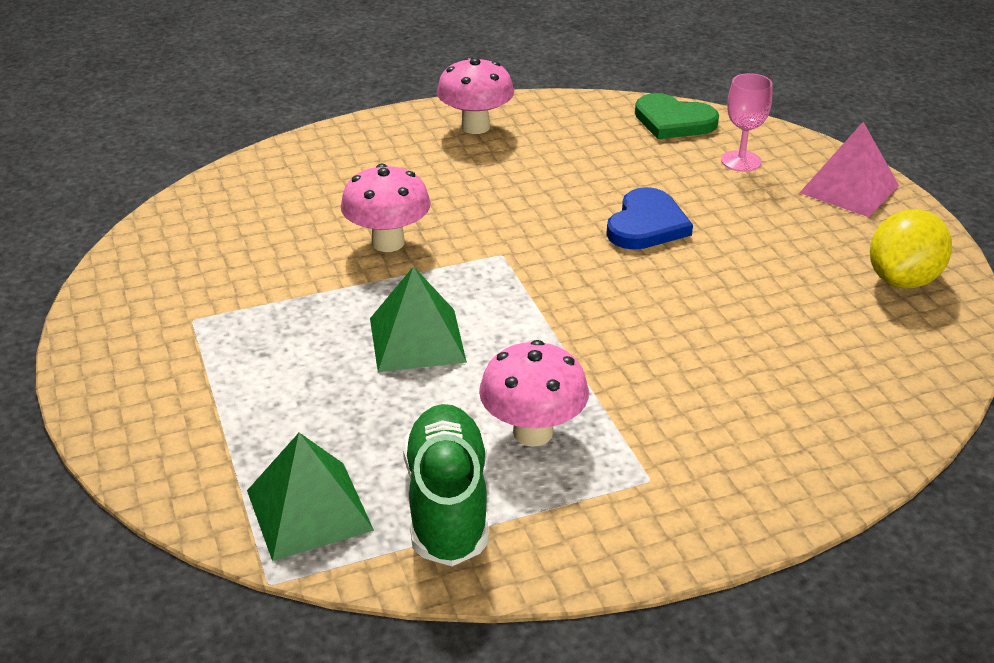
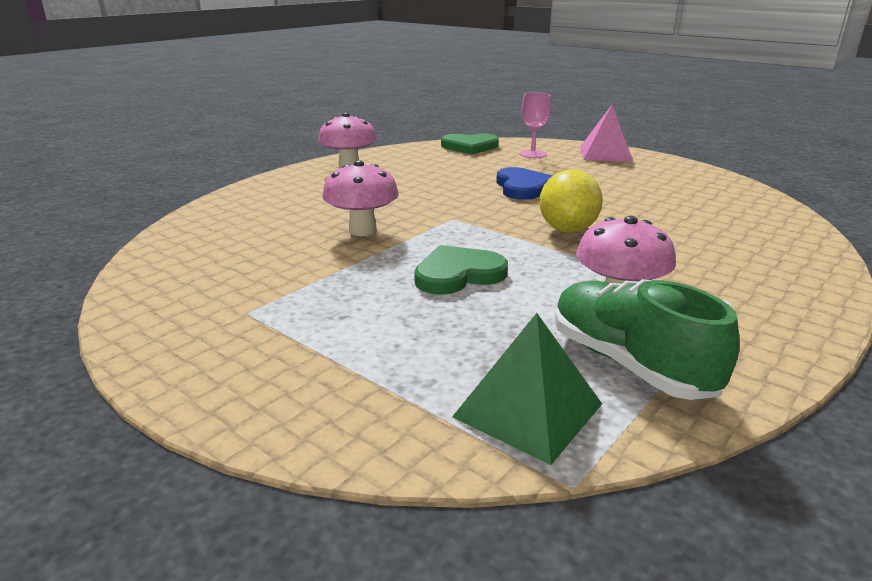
camera: 30 degrees left, 10 degrees down
(417, 339) = (458, 274): green pyramid -> green heart
(903, 280) = (693, 179): yellow lemon -> yellow lemon (567, 229)

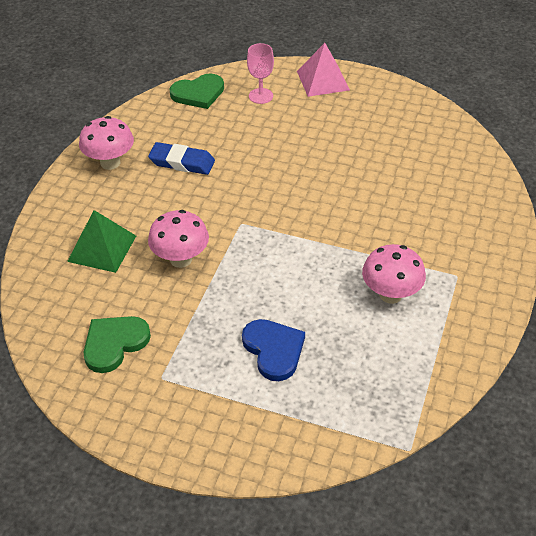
camera: 20 degrees left, 20 degrees up
(420, 177) = (182, 162): none -> blue eraser
(458, 274) = (278, 295): green heart -> green heart (114, 343)
(523, 187) = (275, 159): blue heart -> blue heart (274, 350)
(527, 410) = (371, 407): green pyramid -> green pyramid (102, 248)
(567, 229) = (332, 216): yellow lemon -> none
(629, 363) = (412, 353): green shoe -> none

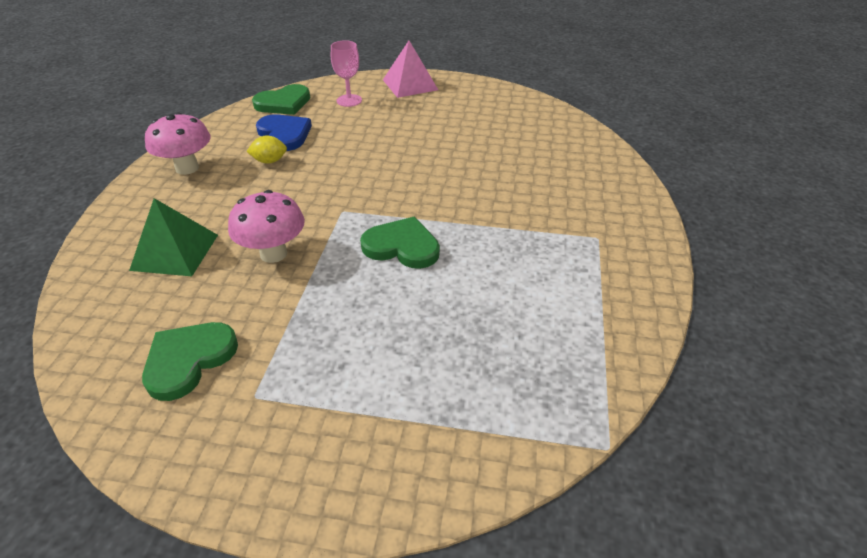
camera: 10 degrees left, 5 degrees down
(182, 162) = (269, 161): blue eraser -> yellow lemon
(274, 350) = (402, 342): blue heart -> blue heart (284, 134)
(287, 265) = (402, 246): none -> green heart
(390, 294) = (529, 264): pink mushroom -> none

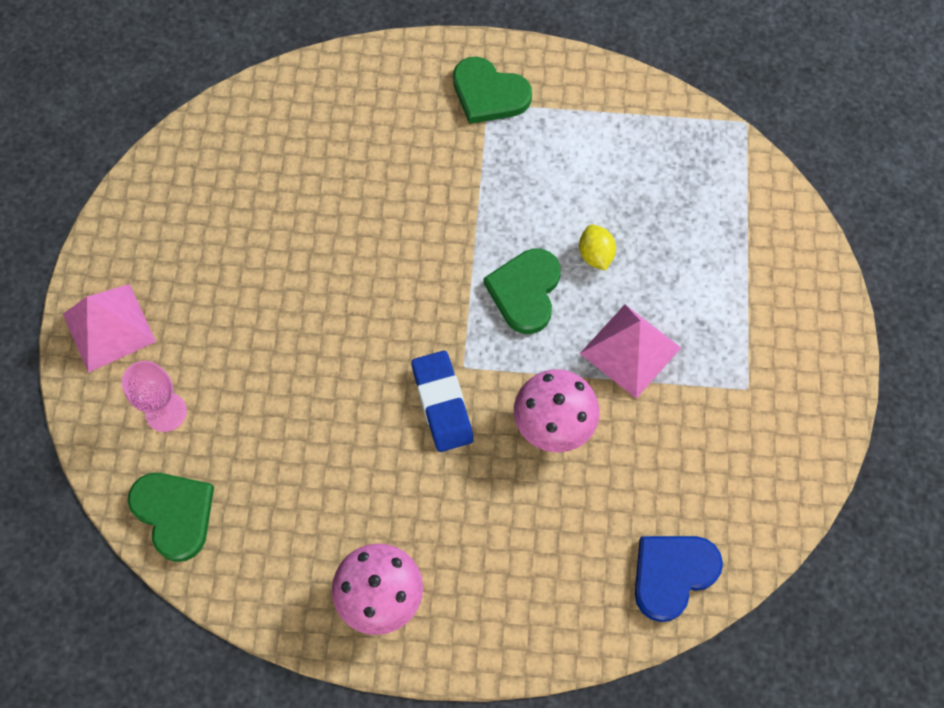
camera: 95 degrees left, 25 degrees up
(174, 252) = (564, 539): green pyramid -> none
(188, 360) = (718, 460): green heart -> green heart (489, 94)
(269, 161) = (355, 485): yellow lemon -> yellow lemon (595, 255)
(284, 134) = (279, 485): blue heart -> blue heart (672, 574)
(315, 199) = (442, 403): none -> blue eraser
(326, 308) = (630, 350): none -> pink pyramid

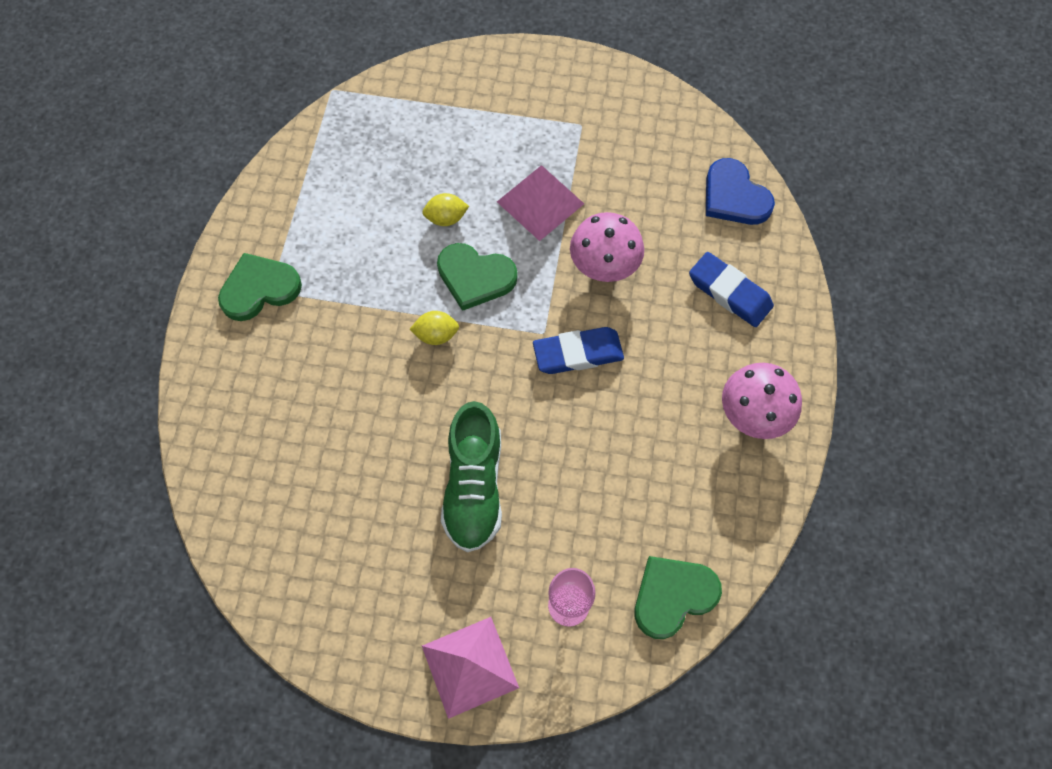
camera: 85 degrees left, 0 degrees up
(286, 313) = (474, 486): none -> green shoe
(452, 261) = (436, 335): none -> yellow lemon
(489, 94) = (259, 289): green heart -> green heart turned 150 degrees counterclockwise
(536, 569) = (729, 292): none -> blue eraser

